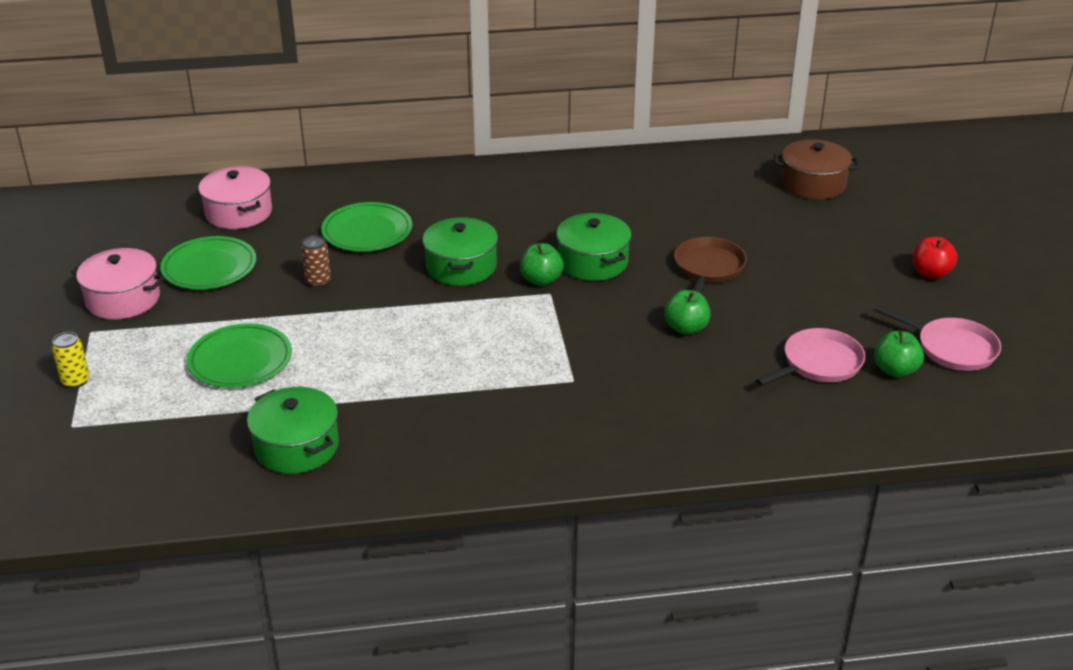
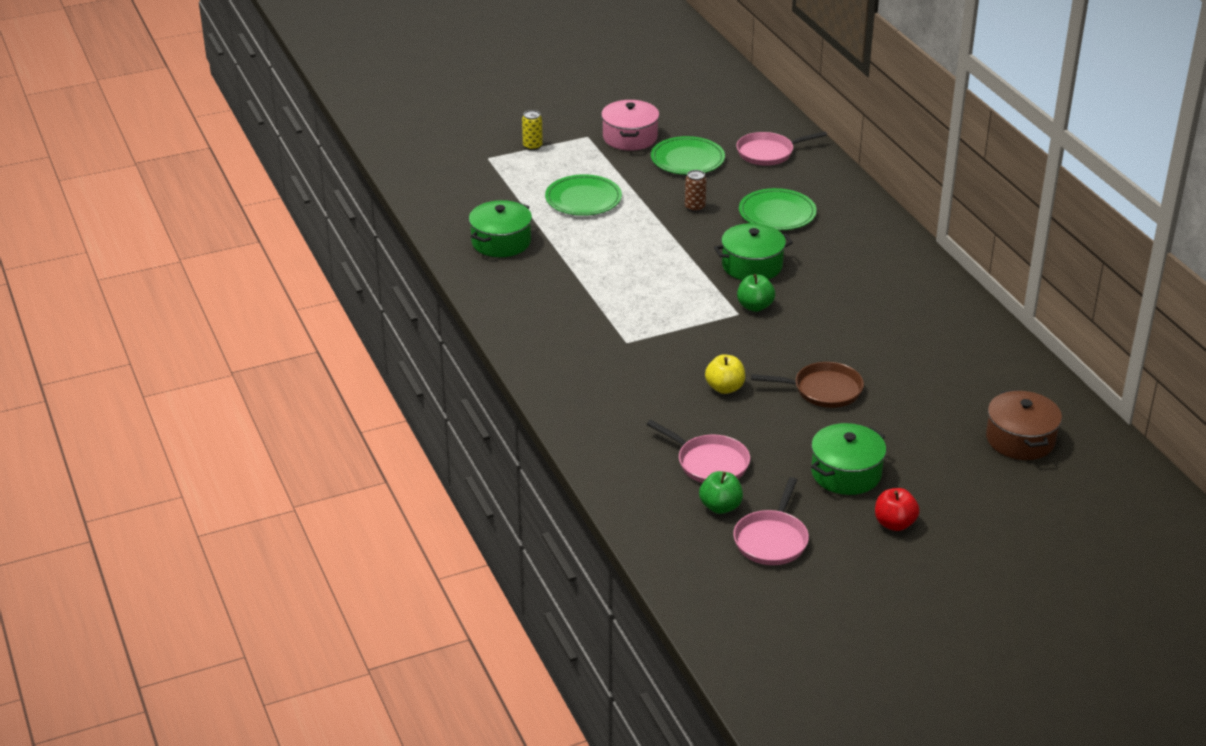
camera: 75 degrees right, 0 degrees up
(238, 212) = (768, 153): pink pot -> pink pan
(593, 262) = (797, 328): green pot -> green pot (846, 473)
(686, 328) = (725, 388): green apple -> yellow apple

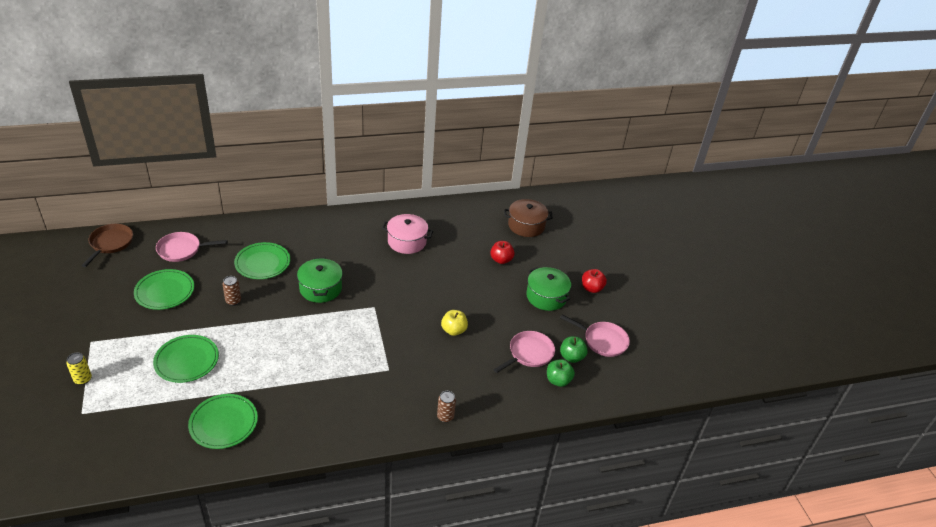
camera: 85 degrees left, 5 degrees up
(501, 242) = (223, 423): green pot -> green plate
(563, 398) = (445, 416): none -> brown can
(630, 137) = (110, 317): pink pot -> pink pot (407, 241)
(755, 306) = (368, 297): green apple -> green apple (558, 380)
(768, 153) = (182, 250): pink pan -> pink pan turned 90 degrees clockwise
(823, 390) = (466, 287): brown pan -> brown pan (110, 243)
(909, 419) = (501, 260): none -> red apple

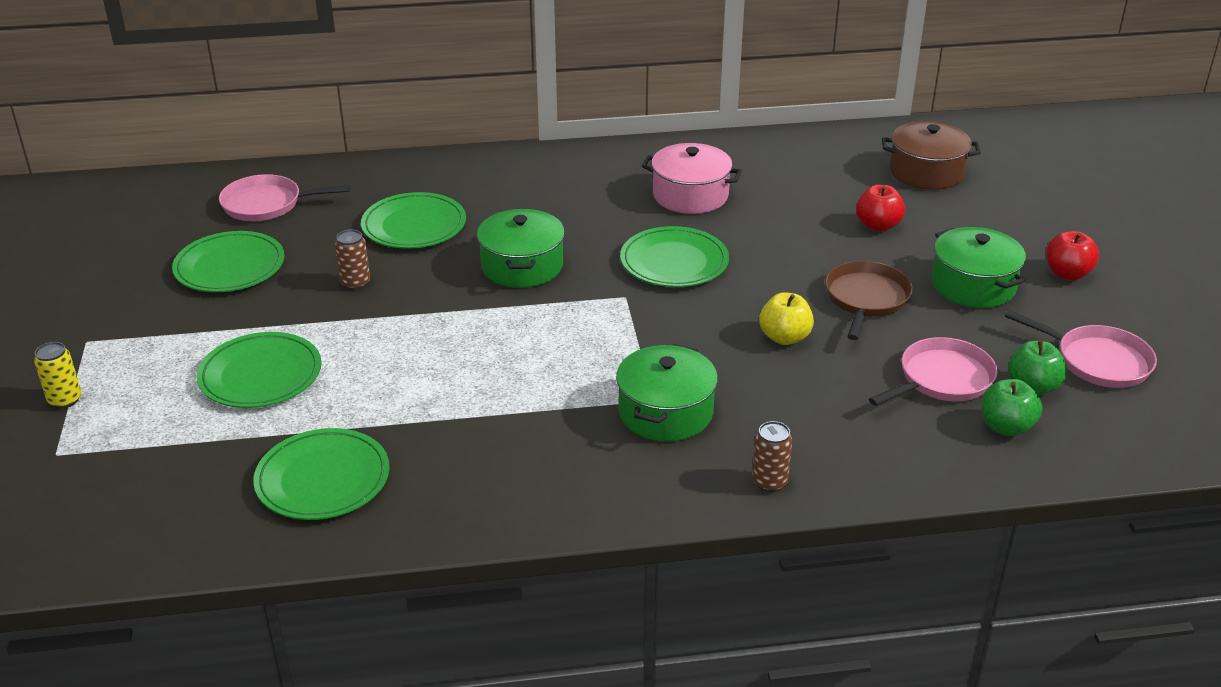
camera: 10 degrees right, 5 degrees down
(110, 243) = (139, 194): brown pan -> brown pan (866, 299)
(395, 377) = (665, 412): none -> green pot
(399, 284) = (674, 262): none -> green plate

